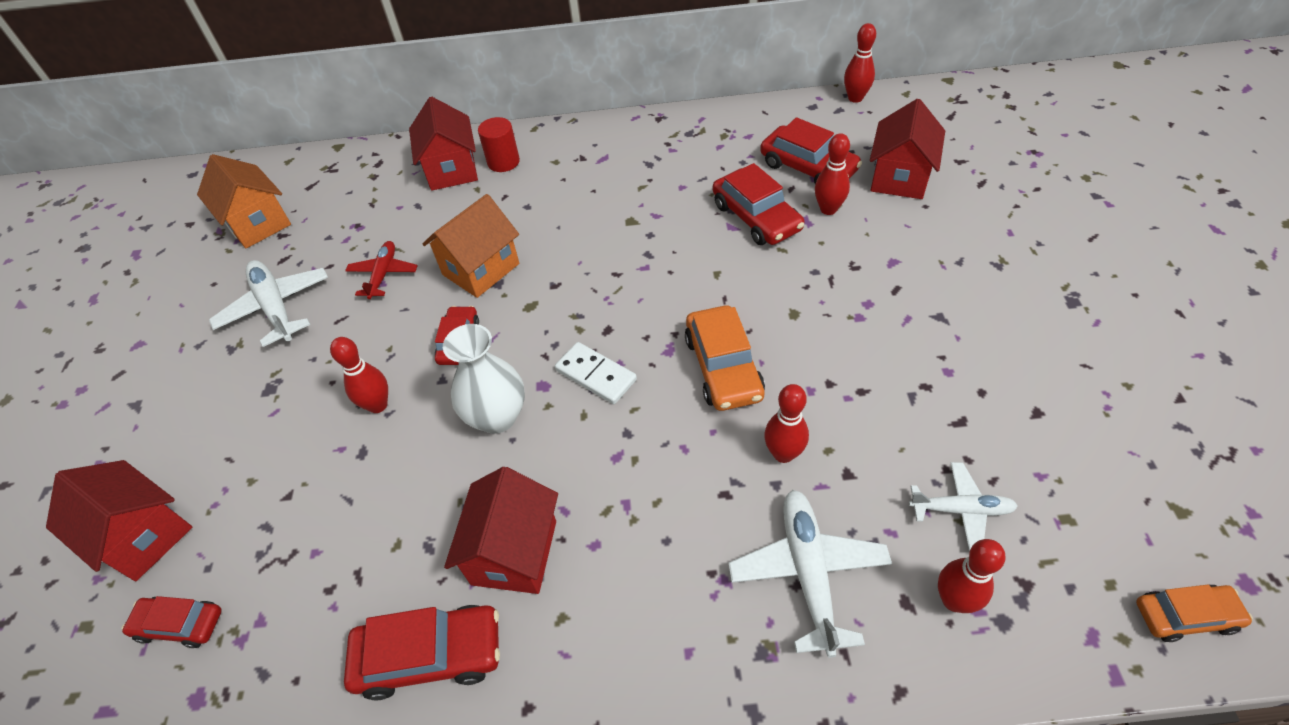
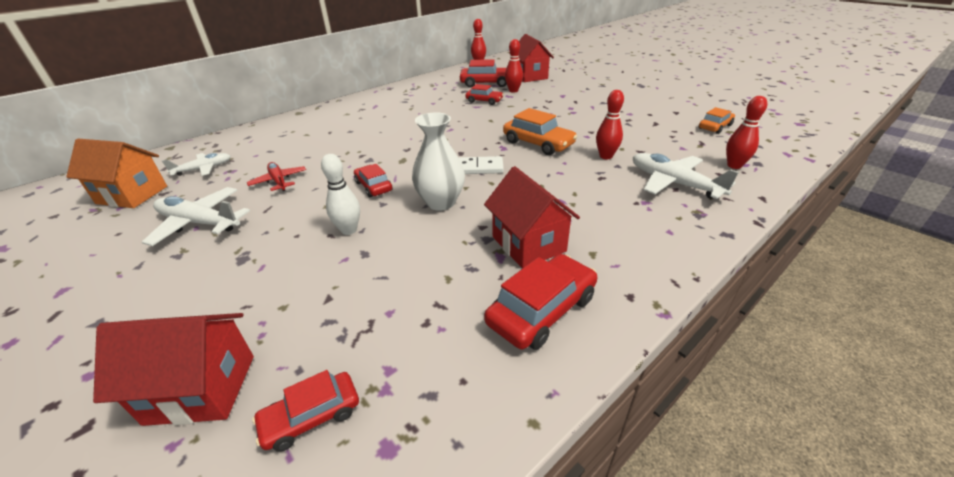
camera: 40 degrees left, 15 degrees down
(378, 405) = (349, 230): red bowling pin -> white bowling pin
(452, 170) = (278, 133): red house -> none
(481, 269) = (350, 158): orange house -> none
(503, 162) = (312, 122): red cylinder -> none
(756, 217) = (484, 101): red car -> red car, size x0.62
(961, 510) = (695, 143): white plane -> white plane (203, 169)
(1185, 616) = (799, 137): orange car -> orange car (715, 127)

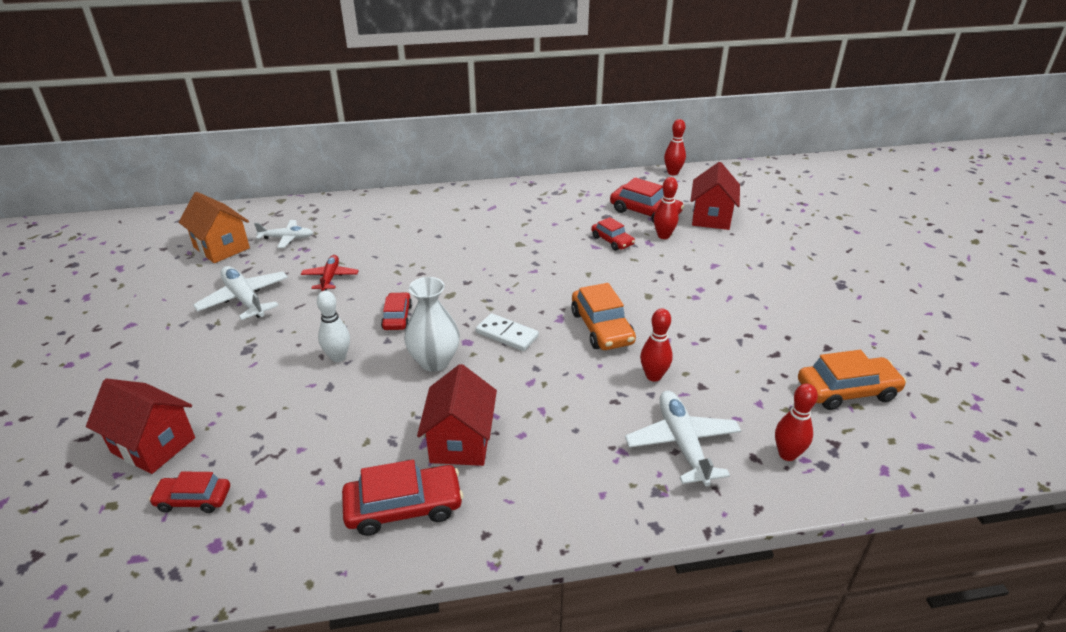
camera: 30 degrees right, 0 degrees up
(715, 127) = (847, 391): orange car -> orange car, size x1.60

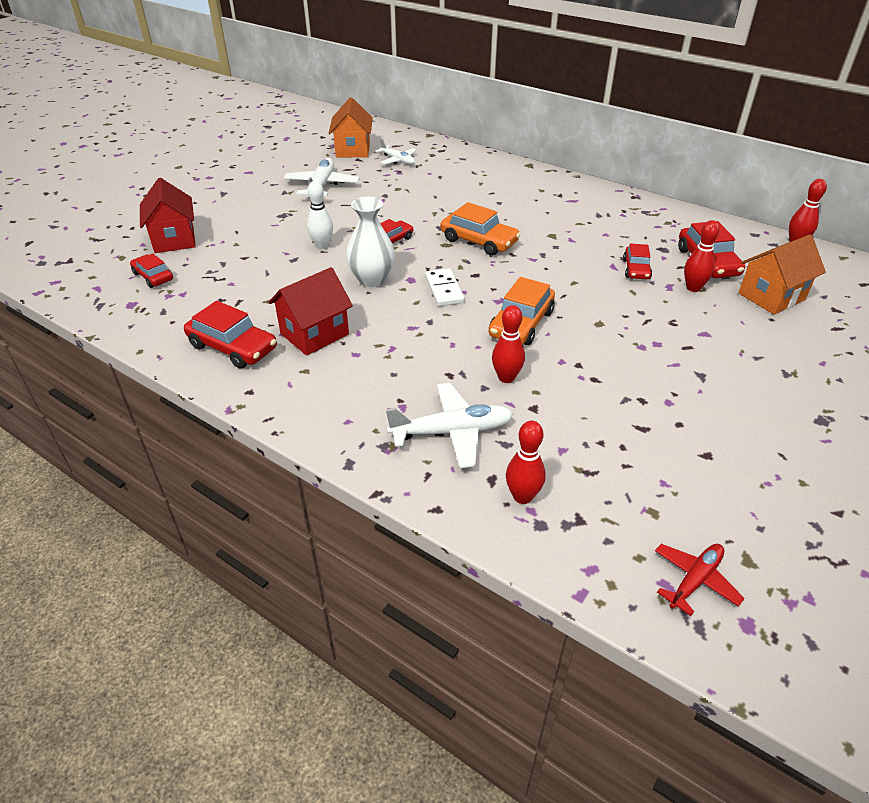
camera: 45 degrees right, 5 degrees up
(330, 277) = (387, 196): red plane -> red plane (695, 580)
(682, 443) = (452, 432): white plane -> white plane turned 45 degrees clockwise
(711, 218) = (771, 296): red house -> orange house
(847, 391) = (664, 496): orange car -> orange car (479, 241)

